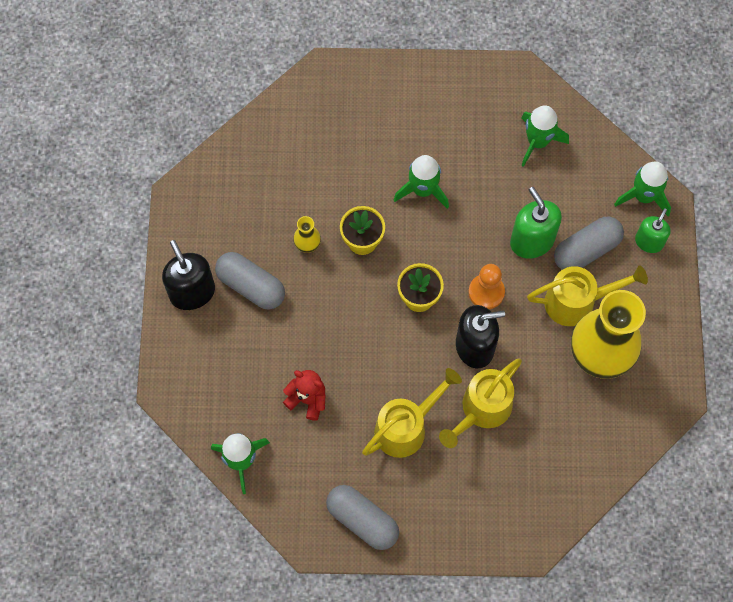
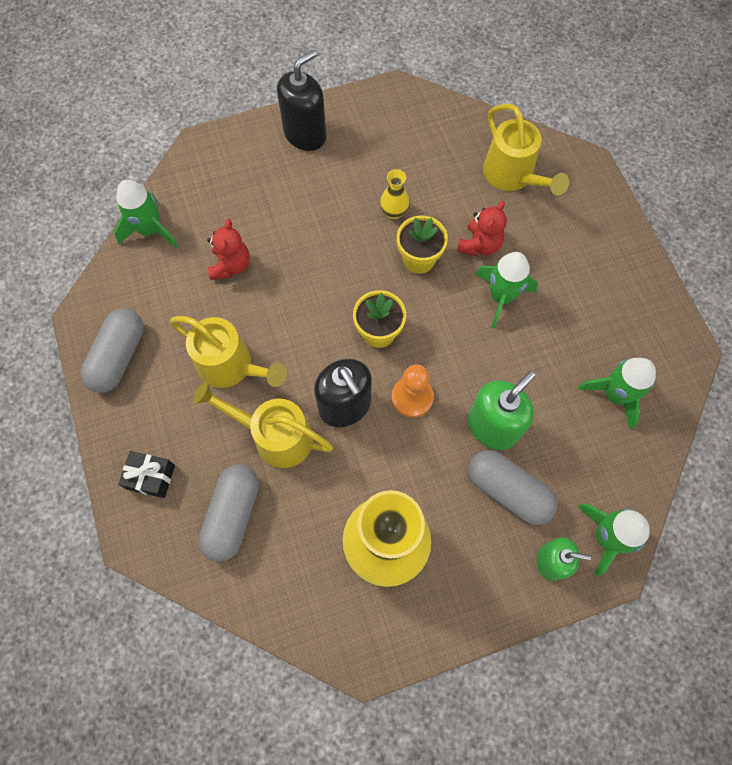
camera: 70 degrees right, 0 degrees up
(251, 286) = (330, 179): grey capsule -> grey capsule (233, 515)
(367, 187) = (479, 245): none -> red teddy bear
(483, 520) = (151, 477): none -> black gift
(578, 301) = (441, 500): yellow watering can -> yellow watering can (513, 177)

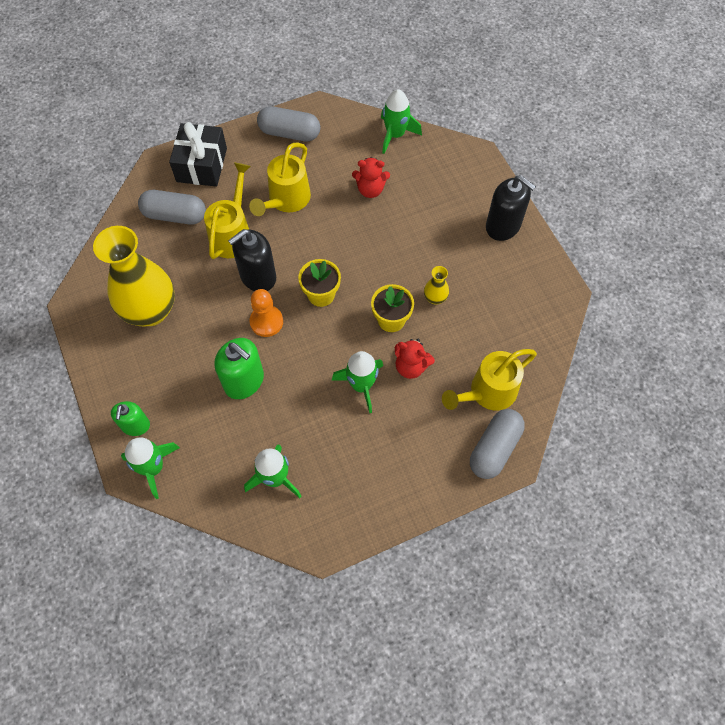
camera: 85 degrees right, 5 degrees down
(151, 477) = (202, 165): black gift -> black gift, size x1.75
(508, 490) = (191, 394): grey capsule -> grey capsule (494, 448)

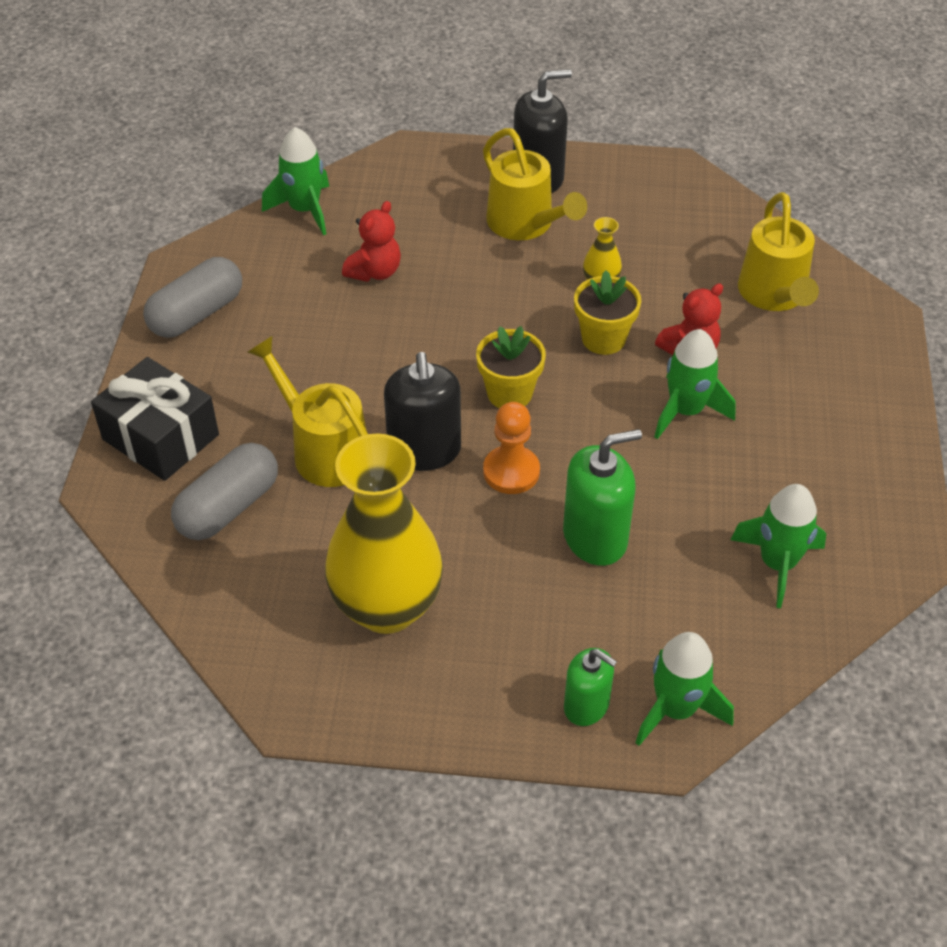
camera: 60 degrees left, 15 degrees down
(286, 201) = (316, 366): yellow watering can -> yellow watering can (526, 225)
(494, 448) = (857, 323): grey capsule -> none

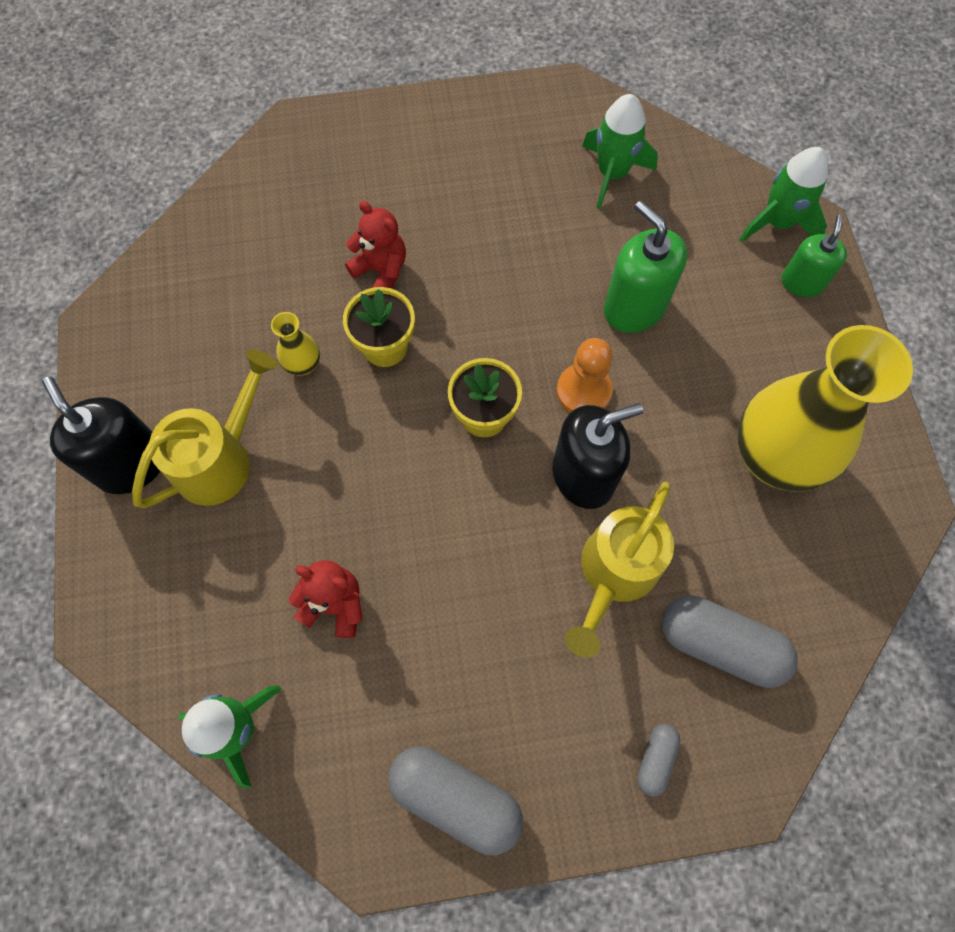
camera: 105 degrees left, 20 degrees up
(160, 437) = (655, 759): black gift -> grey capsule
(686, 411) = (462, 261): green rocket -> none
(774, 296) = (288, 211): yellow watering can -> none

